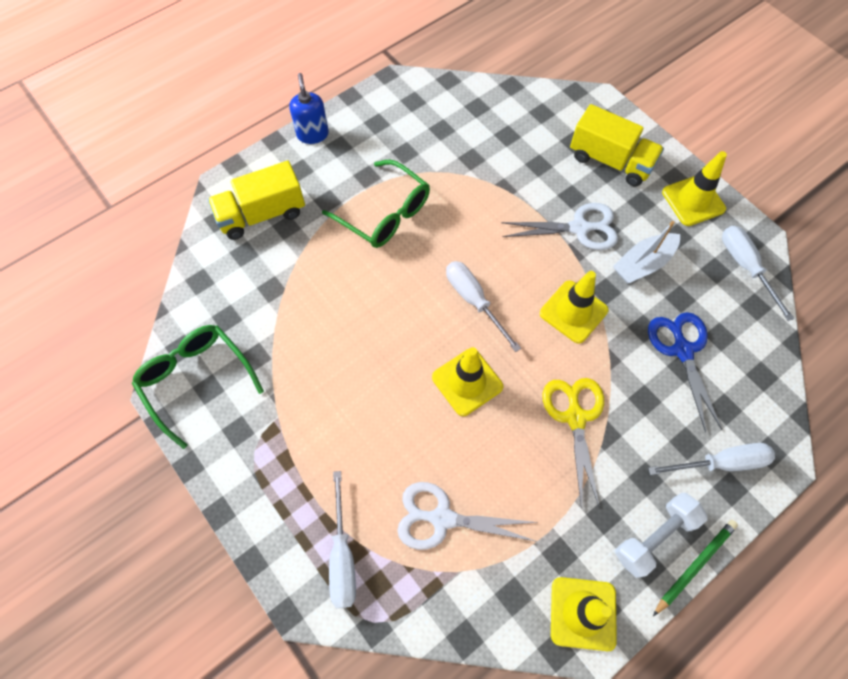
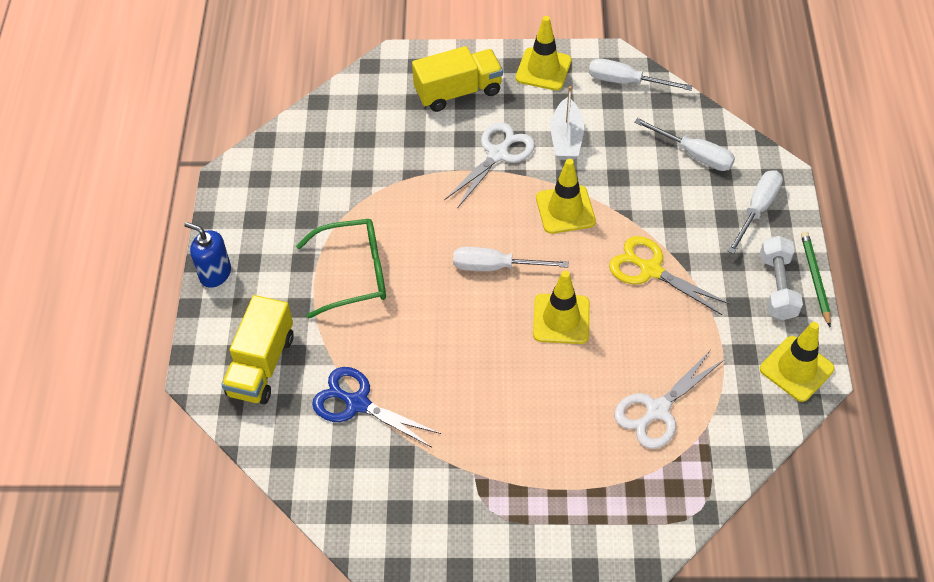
camera: 50 degrees left, 10 degrees down
(196, 380) = (382, 516): green glasses -> none
(342, 556) = (632, 498): white screwdriver -> white screwdriver (694, 155)
(682, 350) = (656, 168): blue scissors -> blue scissors (357, 403)

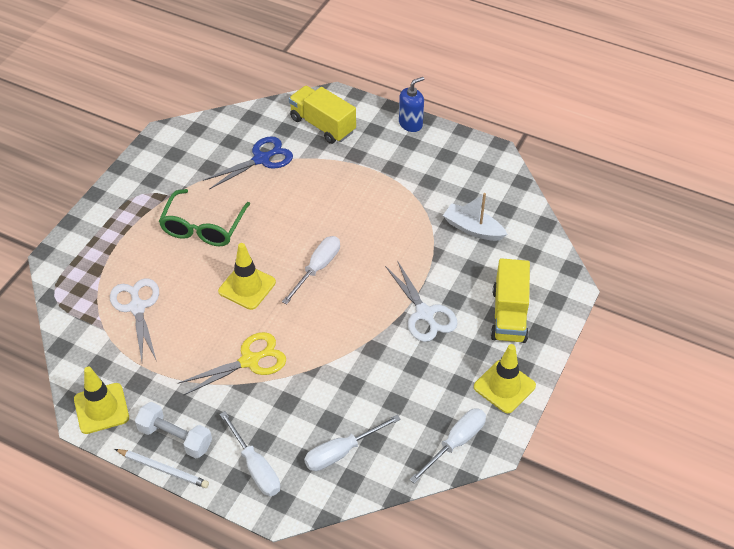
camera: 115 degrees right, 5 degrees down
(354, 273) = (364, 191): green glasses -> green glasses (203, 227)
(565, 210) = (341, 333): yellow traffic cone -> none
(566, 138) = (414, 367): white boat -> white boat (473, 229)
(815, 279) = (163, 469): green pencil -> white pencil

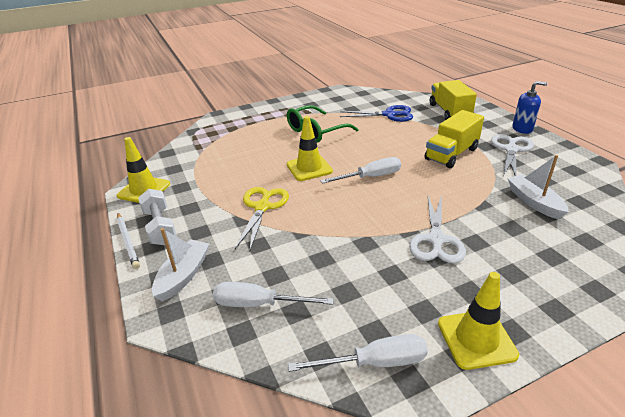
camera: 40 degrees right, 15 degrees down
(137, 307) = (230, 152): white scissors -> white scissors (511, 150)
(249, 361) = (262, 207): yellow scissors -> yellow scissors turned 90 degrees counterclockwise
(255, 467) = (183, 275): white screwdriver -> white boat
(509, 315) = (528, 278): yellow truck -> yellow truck (451, 154)

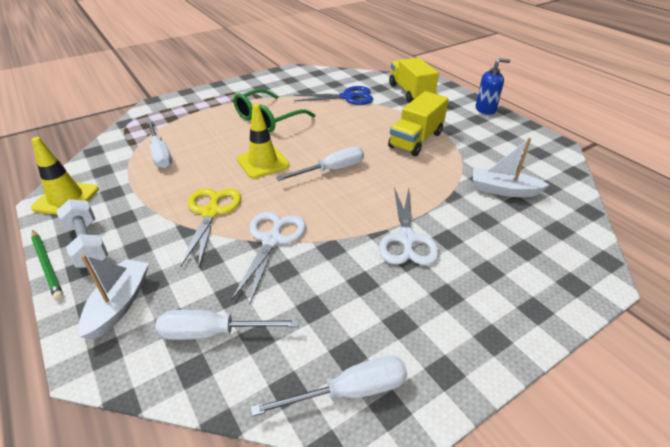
camera: 10 degrees left, 5 degrees up
(127, 241) = (47, 265): white pencil -> green pencil
(221, 158) = (160, 154): none -> white screwdriver
(476, 339) = (457, 351): yellow traffic cone -> none
(511, 150) = (476, 133): white scissors -> white scissors (272, 240)
(534, 202) = (503, 190): white boat -> white boat turned 45 degrees counterclockwise

